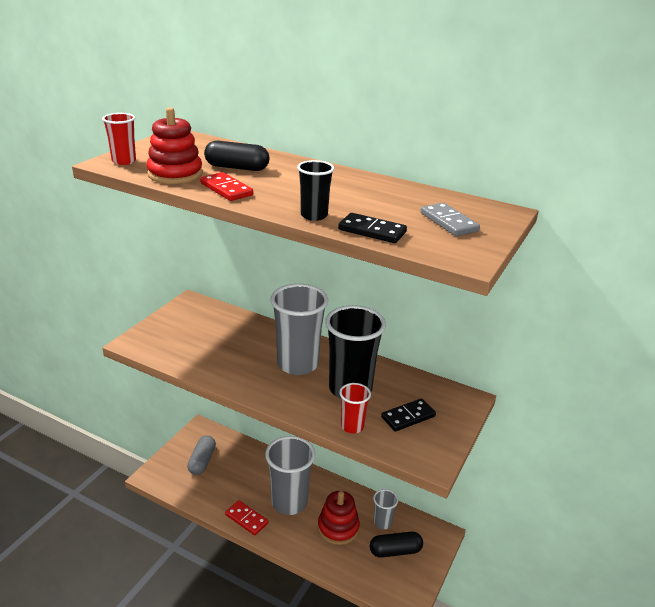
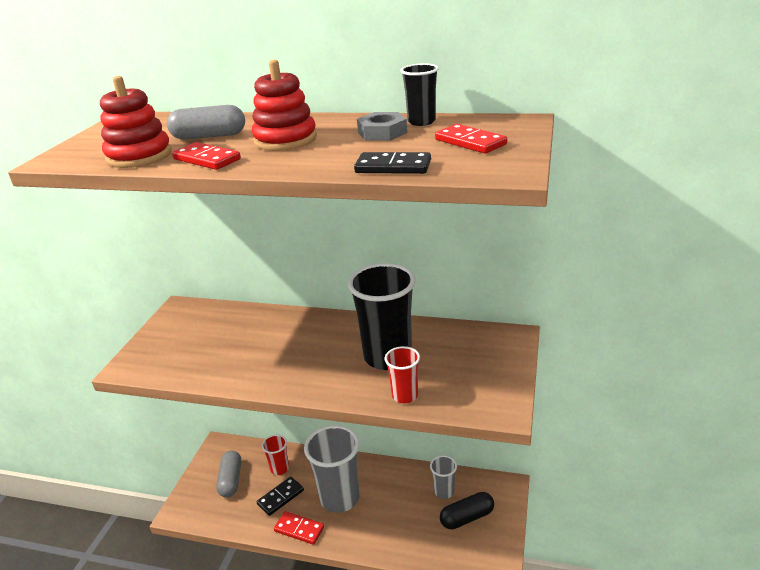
camera: 10 degrees left, 0 degrees up
(124, 161) = (71, 155): red cup -> red cup (279, 469)
(237, 168) = (209, 136): black capsule -> grey capsule
(297, 364) = (321, 345): grey cup -> none
(314, 215) = (320, 165): black cup -> black cup (421, 122)
(338, 528) = (400, 510): red stacking toy -> red stacking toy (285, 140)
(379, 196) = (382, 132): none -> grey nut
(408, 417) = (459, 370): black domino -> black domino (280, 497)
(448, 222) = (470, 142): grey domino -> red domino

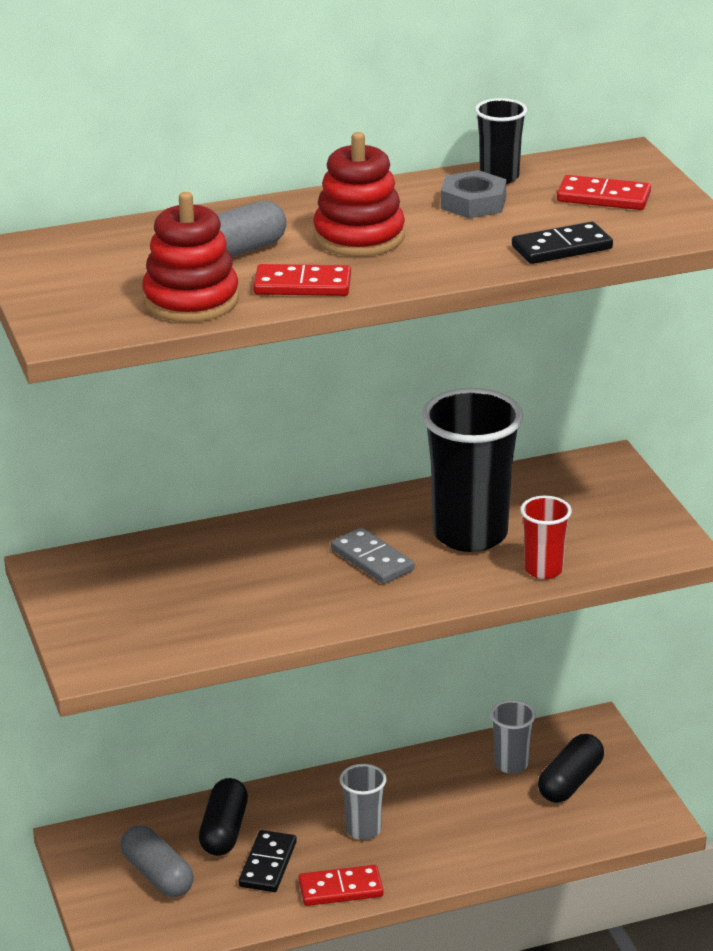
camera: 35 degrees left, 0 degrees up
(279, 469) = (224, 831): red cup -> black capsule
(320, 354) = (372, 560): none -> grey domino
(340, 498) = (363, 830): grey cup -> grey cup, size x0.50

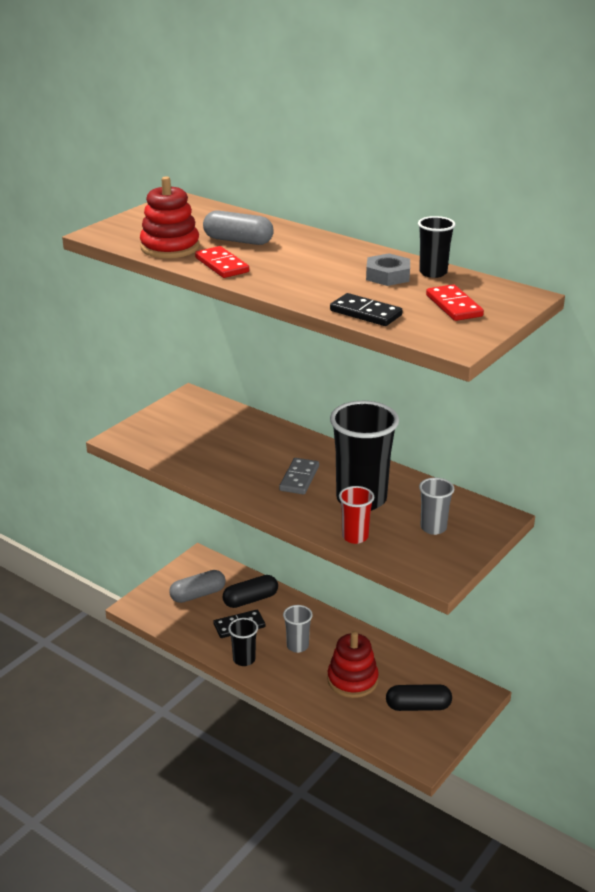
camera: 55 degrees right, 0 degrees up
(157, 875) = (198, 594): grey capsule -> grey capsule turned 45 degrees clockwise
(340, 889) = (244, 659): red domino -> black cup
(359, 237) = (299, 261): red stacking toy -> red stacking toy (352, 680)
(511, 764) = (408, 676): grey cup -> grey cup (433, 528)

